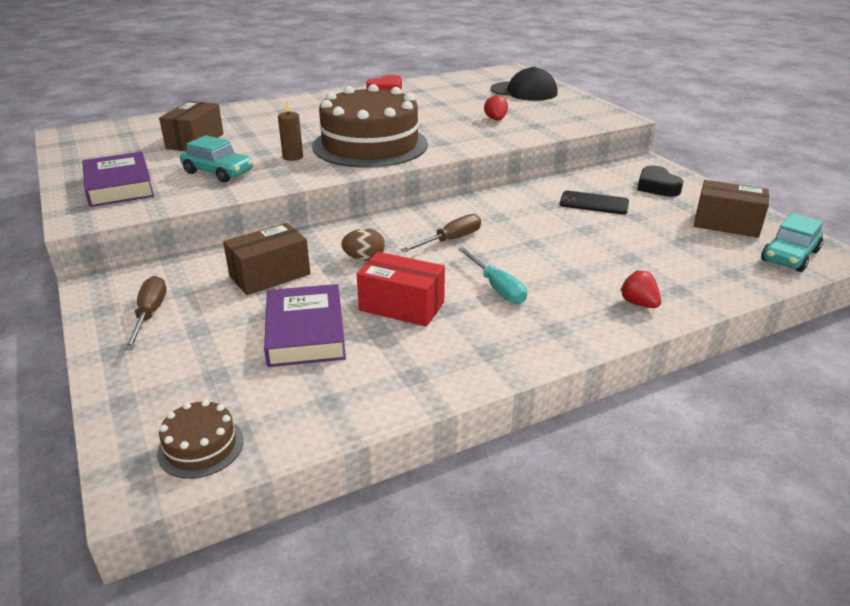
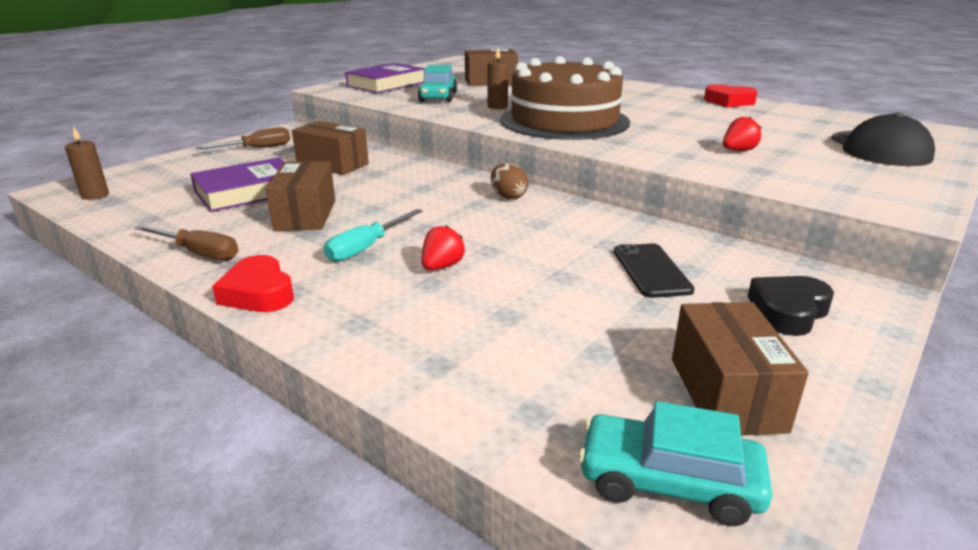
camera: 65 degrees right, 5 degrees down
(201, 446) = (95, 195): brown cake -> brown candle
(364, 259) = (385, 186): brown egg -> brown egg (508, 196)
(401, 306) = (305, 215): red box -> brown box
(451, 240) = (455, 211): brown screwdriver -> brown screwdriver (198, 253)
(552, 344) = (258, 293): none -> red heart
(638, 303) = (379, 335): red strawberry -> red strawberry (442, 266)

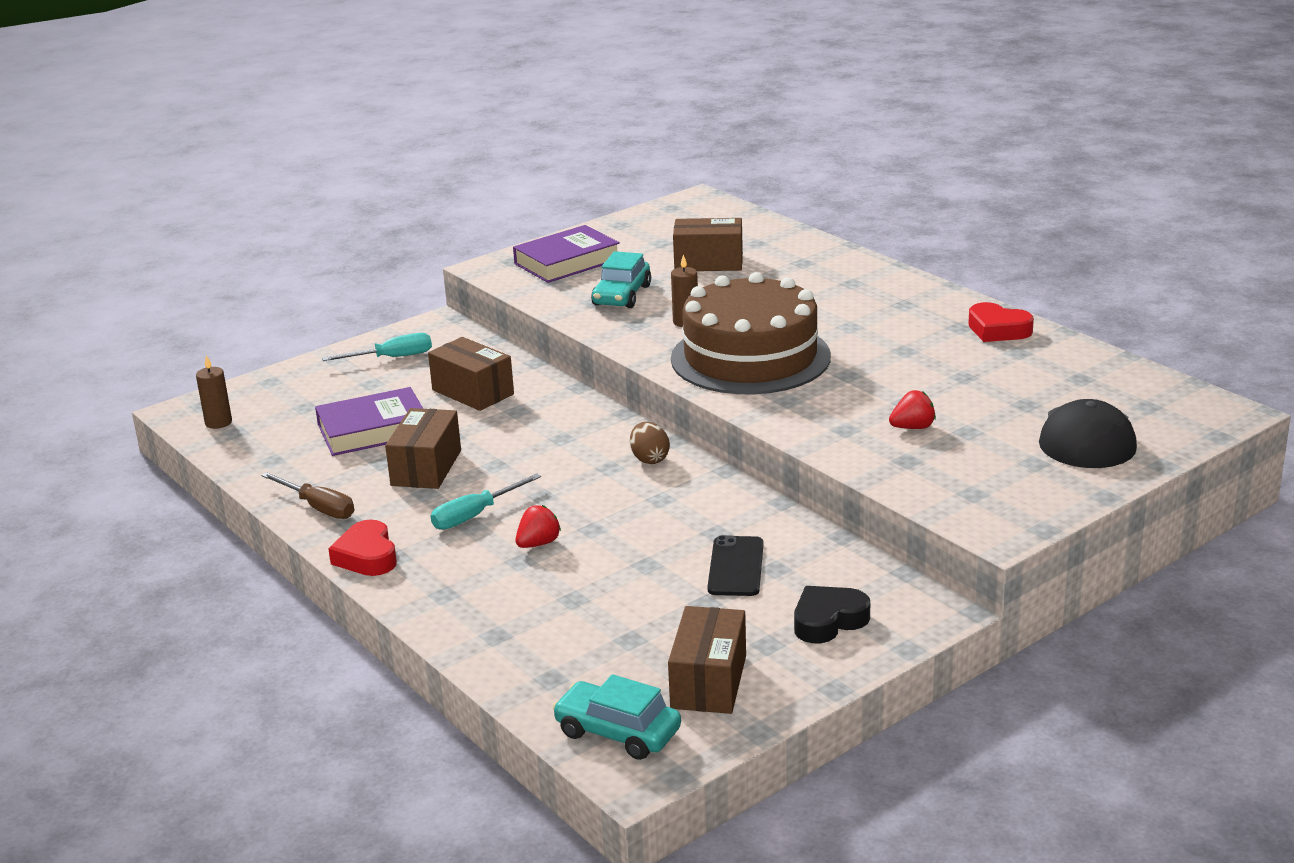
camera: 15 degrees right, 0 degrees up
(257, 148) = (392, 358): brown screwdriver -> turquoise screwdriver

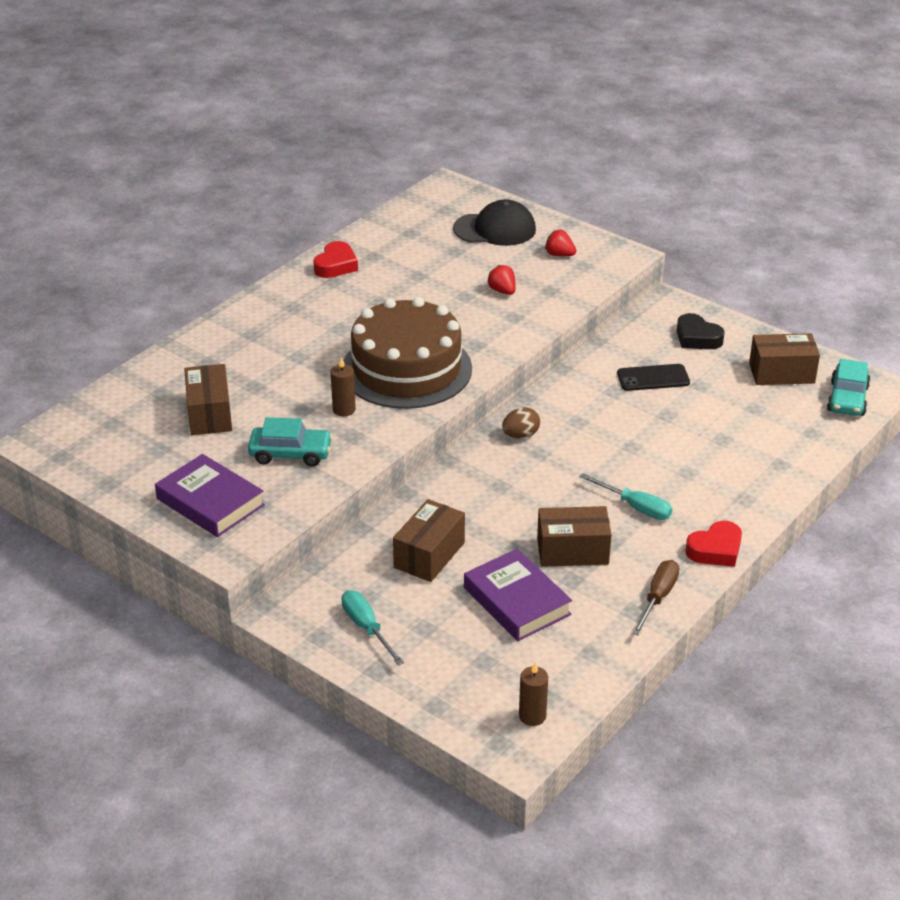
camera: 105 degrees left, 10 degrees up
(538, 543) = (661, 468): red strawberry -> red strawberry (559, 255)

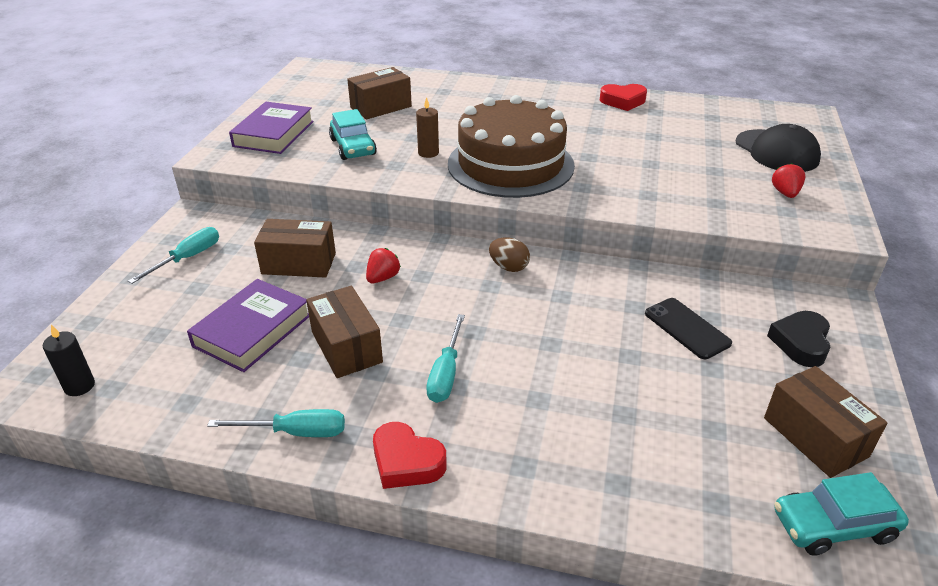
camera: 65 degrees right, 0 degrees up
(502, 291) = (682, 179): red strawberry -> red strawberry (382, 278)
(532, 716) = (79, 386): brown candle -> black candle
(658, 597) = (295, 432): brown screwdriver -> turquoise screwdriver

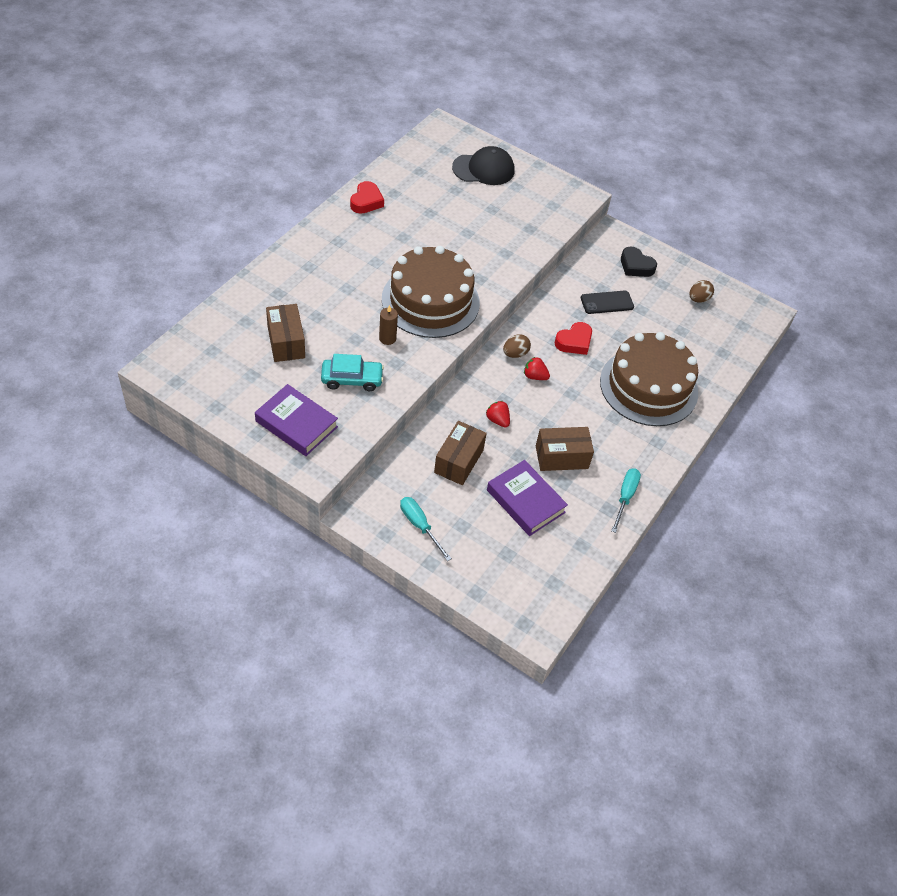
camera: 75 degrees left, 15 degrees up
(79, 386) = (545, 600): black candle -> none
(406, 462) = (662, 455): red heart -> red heart (574, 342)
(446, 373) = (603, 418): turquoise screwdriver -> none
(548, 412) = (648, 387): none -> brown cake
(785, 193) = (534, 195): red strawberry -> red strawberry (535, 376)
(815, 437) = (698, 299): brown box -> brown egg
(833, 525) = (746, 322): turquoise car -> none

